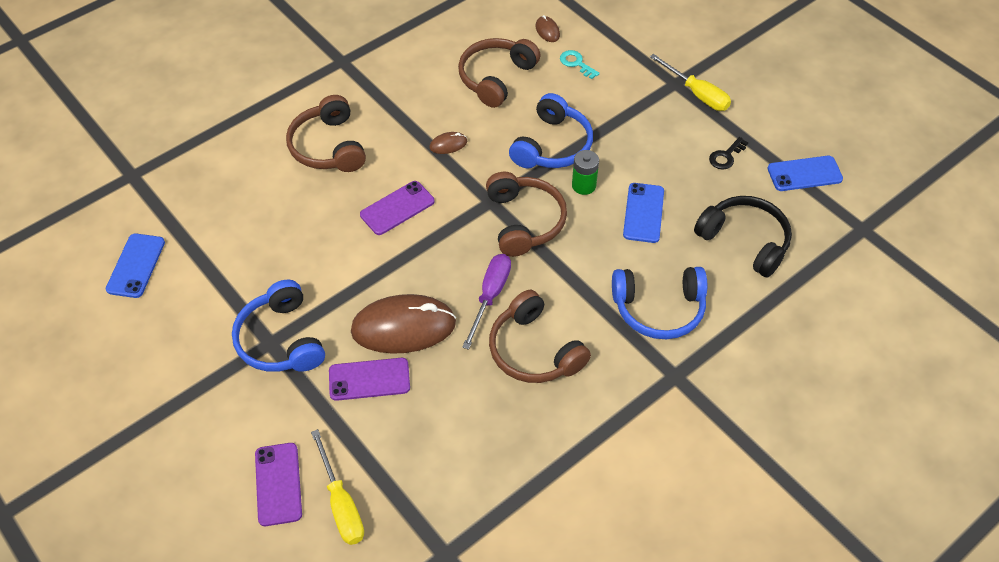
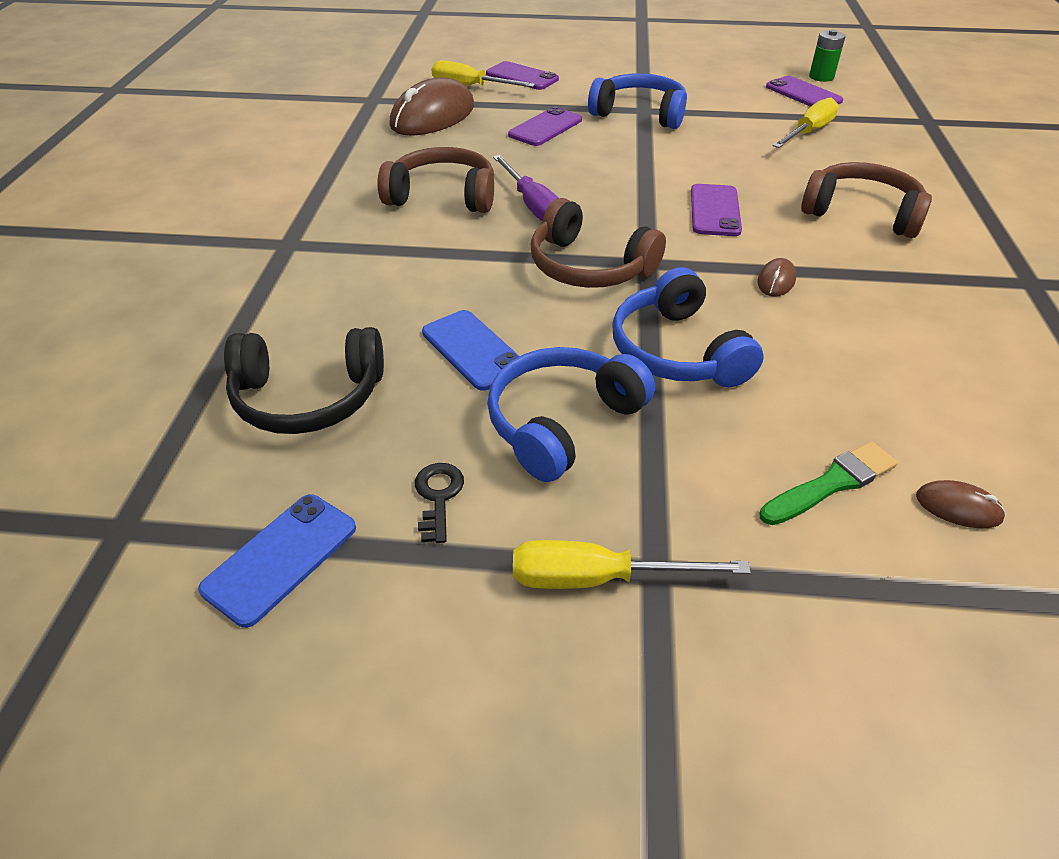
camera: 135 degrees right, 10 degrees down
(136, 266) = (803, 94): blue phone -> purple phone
(219, 225) = (808, 132): none -> yellow screwdriver
(403, 327) = (569, 157): brown mouse -> brown mouse (433, 116)
(496, 78) = (873, 382): brown headphones -> none
(576, 63) = (831, 483): turquoise key -> green brush
(583, 185) = (579, 334): green battery -> green battery (821, 77)
(659, 309) = (355, 279): blue headphones -> blue headphones (562, 423)

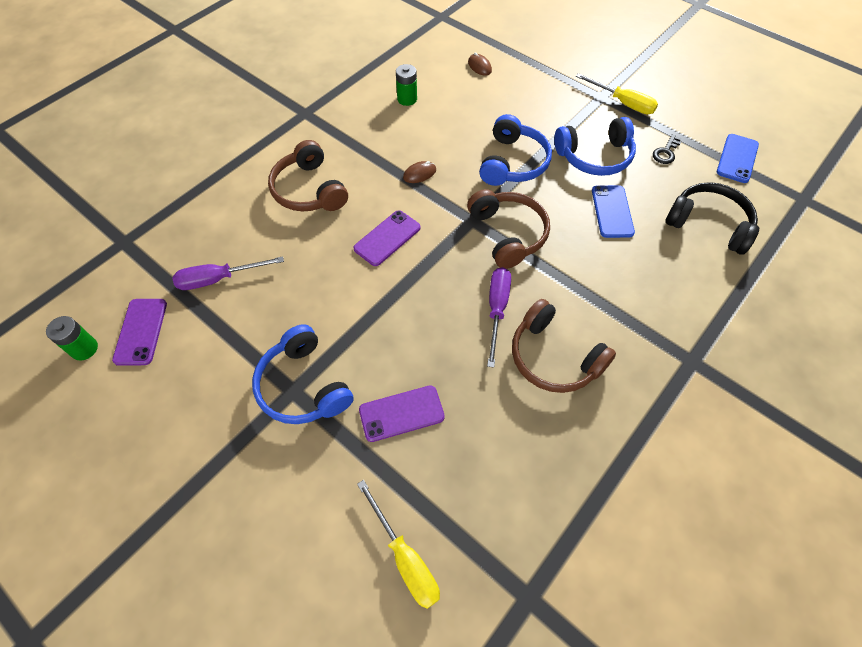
camera: 145 degrees left, 15 degrees up
(281, 558) = (737, 158): blue phone -> blue phone turned 45 degrees counterclockwise
(433, 116) = (487, 506): brown mouse -> none
(522, 77) = (333, 547): purple phone -> none
(808, 132) = (219, 279): yellow screwdriver -> purple screwdriver
(831, 483) = (512, 90): green brush -> none
(956, 370) = (407, 99): none -> green battery

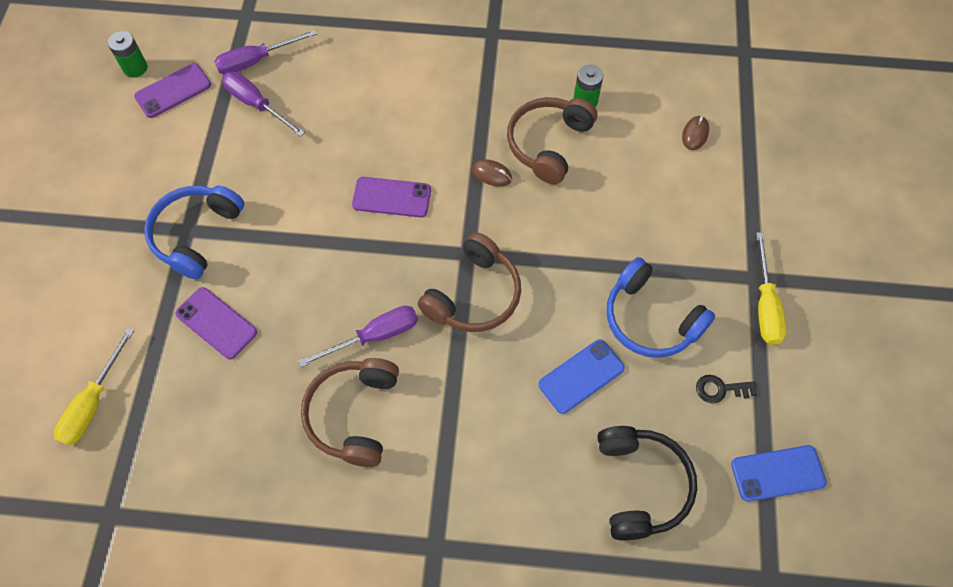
camera: 55 degrees right, 5 degrees up
(176, 258) = (256, 61): none -> purple screwdriver
(309, 190) = (400, 101): brown headphones -> brown headphones (548, 144)
(513, 162) = (575, 246): blue headphones -> none

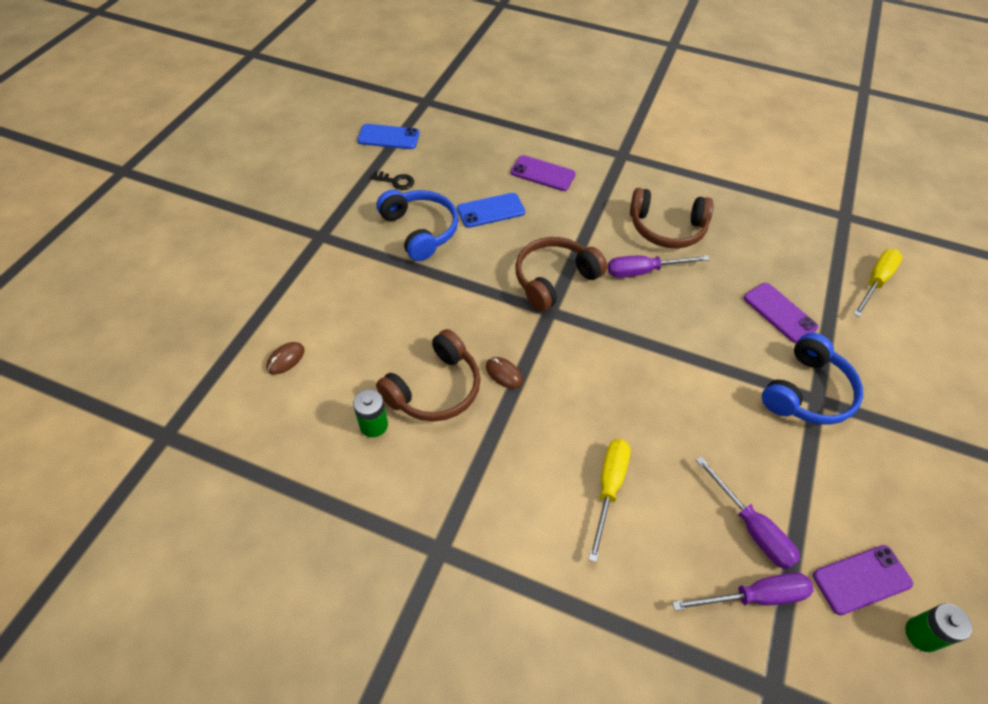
camera: 165 degrees left, 10 degrees down
(354, 414) = (666, 228): brown headphones -> brown headphones turned 75 degrees clockwise
(391, 197) = (609, 377): purple phone -> purple phone (542, 173)
(640, 485) = (479, 151): black headphones -> none
(765, 305) = (327, 218): yellow screwdriver -> yellow screwdriver (608, 488)

